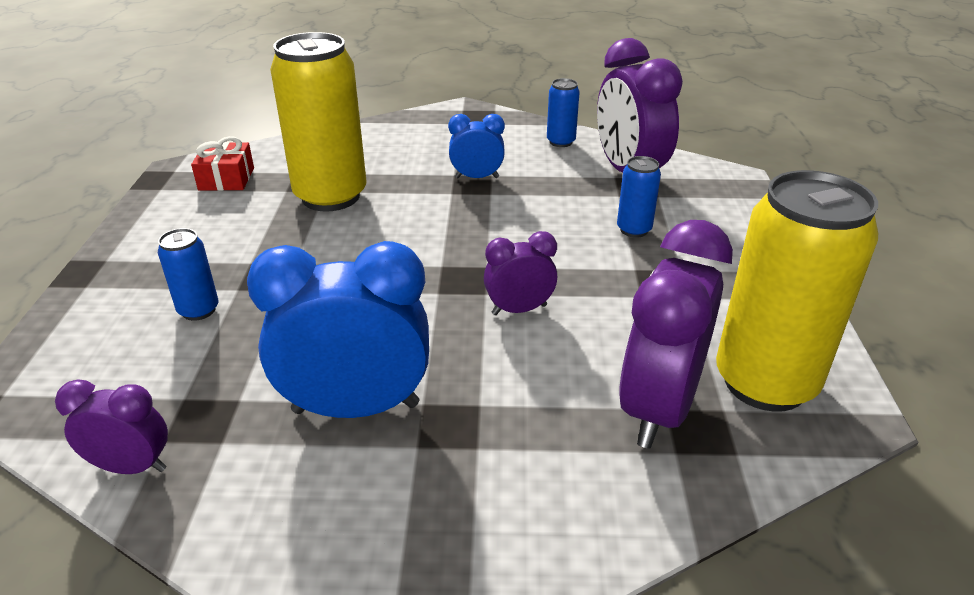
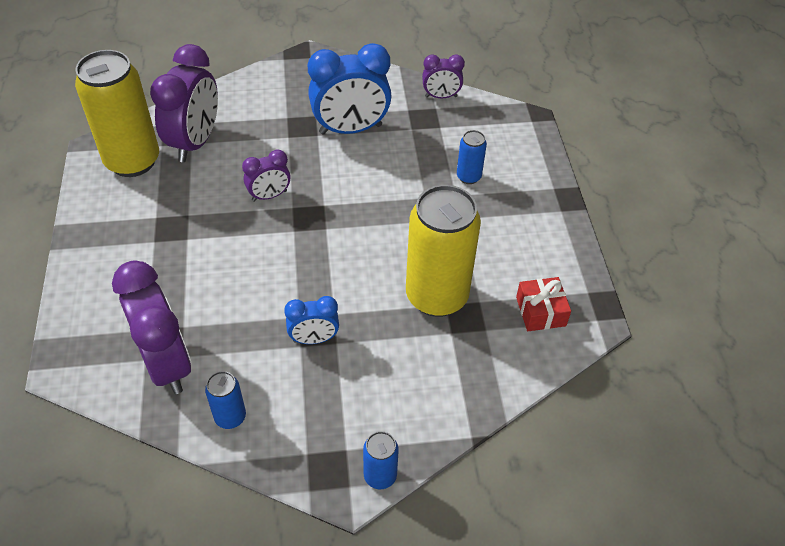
camera: 170 degrees right, 15 degrees up
(634, 230) = (179, 280): blue can -> blue can (380, 476)

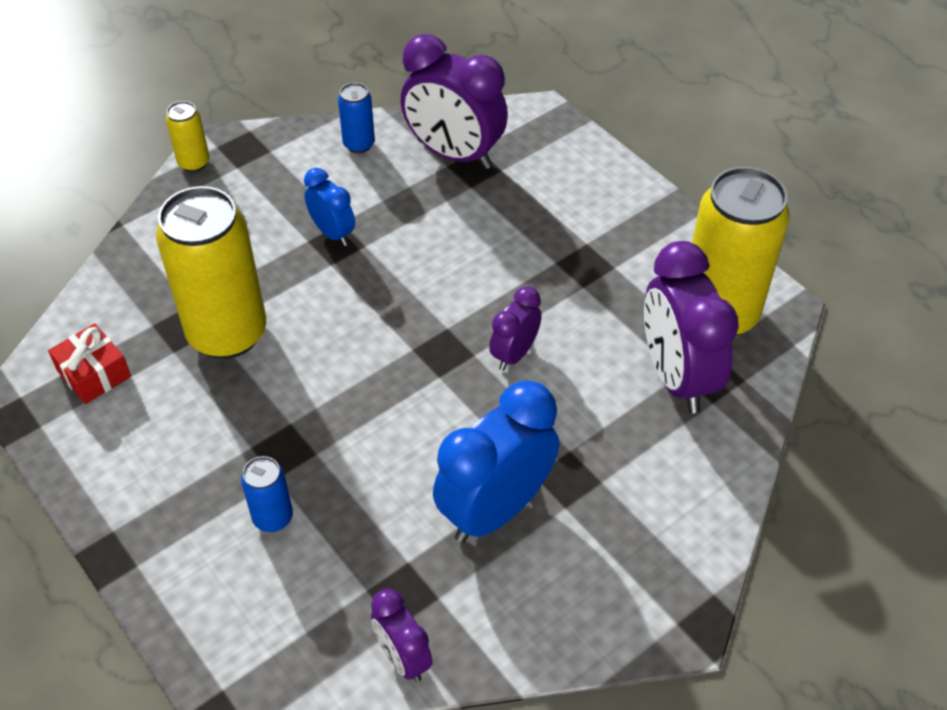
camera: 150 degrees right, 0 degrees up
(314, 339) = (333, 233): blue clock -> blue clock turned 90 degrees clockwise
(380, 476) = (194, 163): blue can -> yellow can
(441, 96) = (403, 657): purple clock -> purple clock turned 90 degrees counterclockwise

